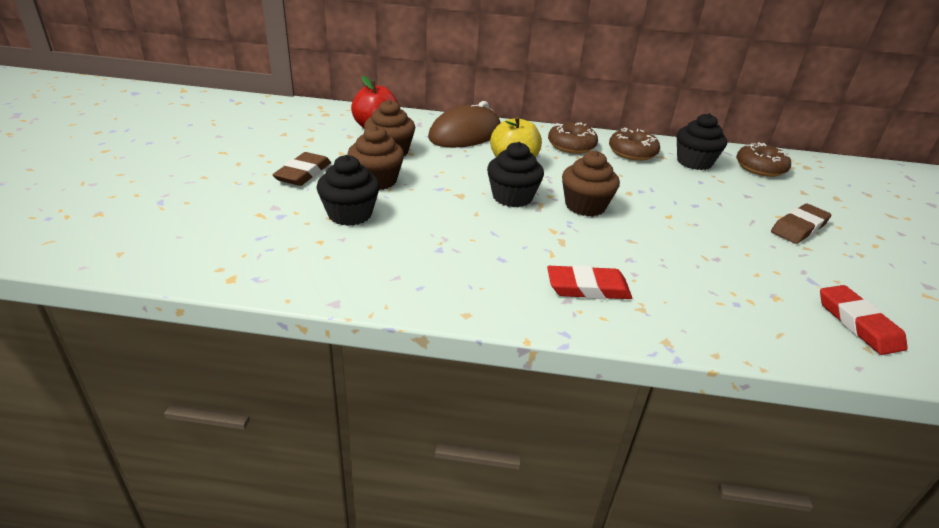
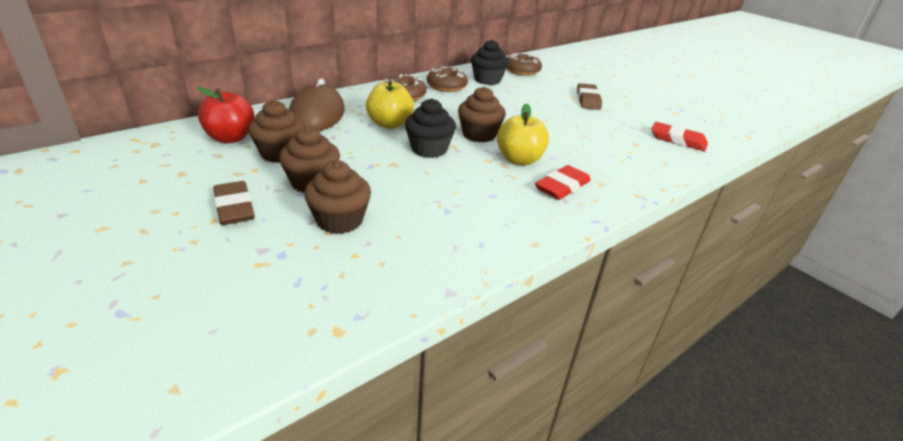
camera: 45 degrees left, 0 degrees up
(350, 214) = (340, 220): black cupcake -> brown cupcake
(586, 244) = (519, 160): none -> yellow apple

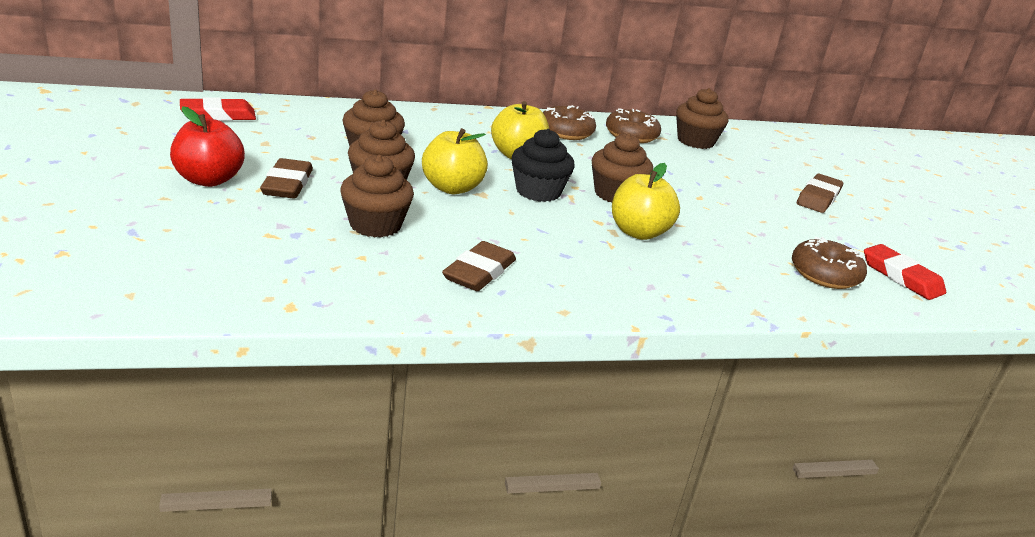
camera: 25 degrees right, 5 degrees down
(230, 138) = (336, 125): red apple -> red apple (209, 180)
(317, 115) = (444, 126): brown mouse -> none
(368, 166) = (452, 188): none -> yellow apple
(451, 233) = (479, 272): none -> brown eraser
(487, 80) = (695, 141): black cupcake -> brown cupcake
(522, 71) = (758, 143): brown donut -> brown donut (825, 274)
(562, 186) = (663, 273): red eraser -> red eraser (218, 115)

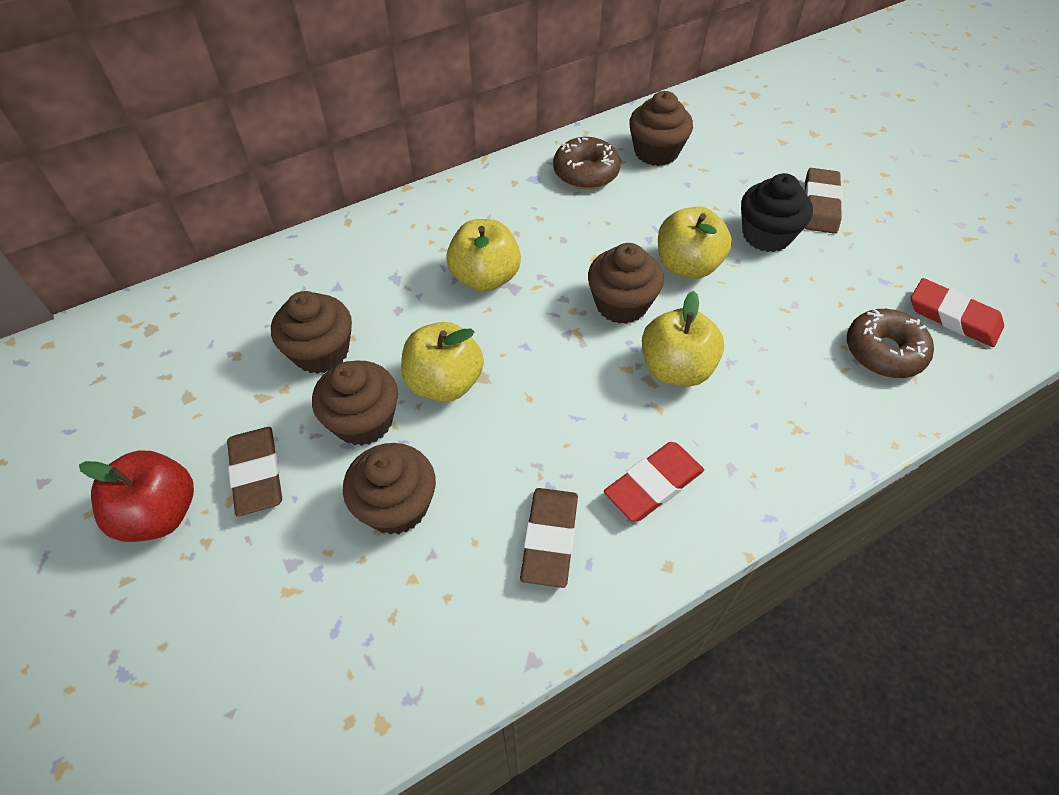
camera: 15 degrees left, 25 degrees up
(218, 115) = (100, 364): red eraser -> red eraser (653, 484)
(538, 191) = (539, 341): black cupcake -> black cupcake (766, 235)
(566, 132) = (515, 201): brown donut -> none
(683, 193) = (687, 265): none -> yellow apple

